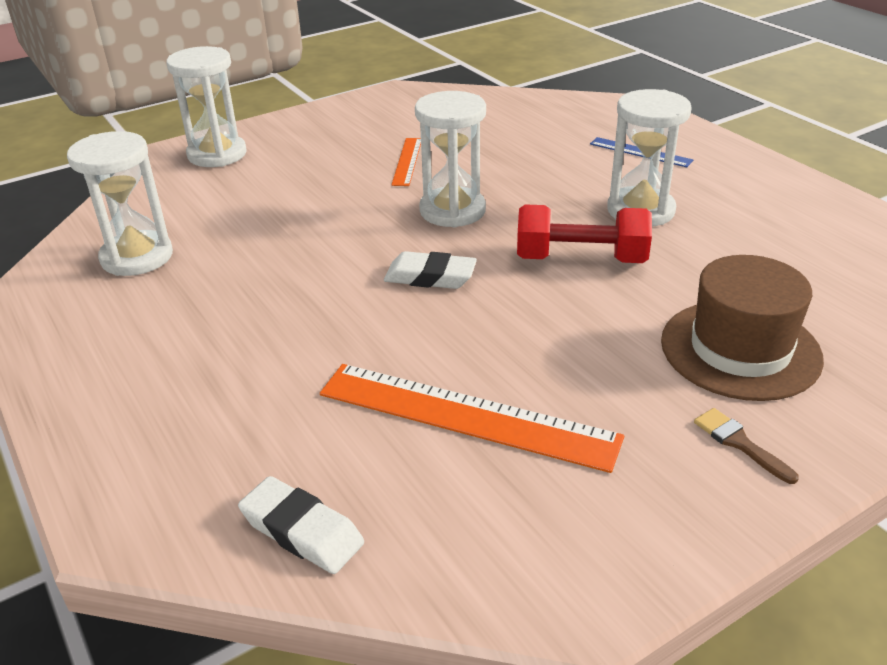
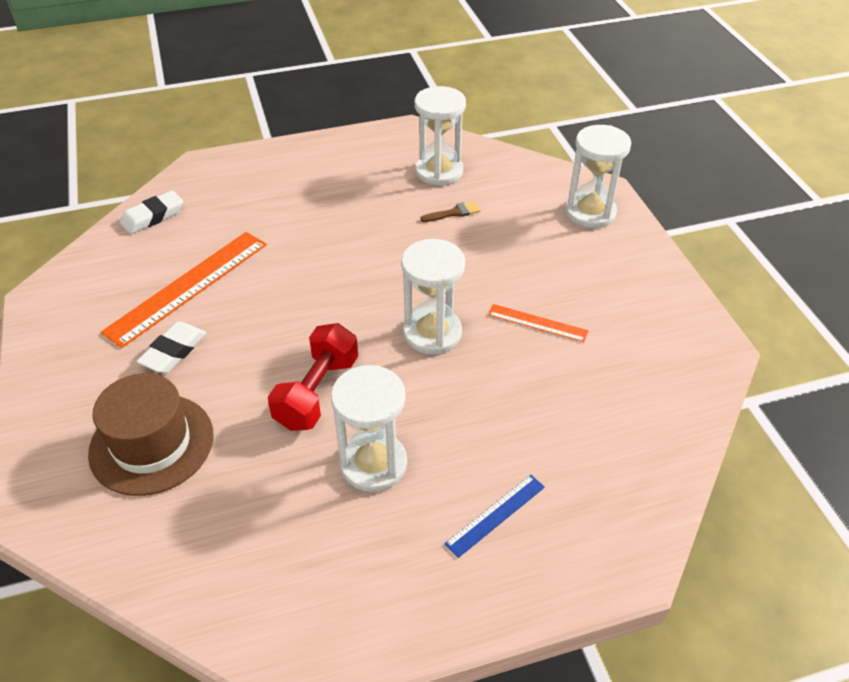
camera: 105 degrees right, 10 degrees up
(430, 277) = (340, 300): white eraser -> white eraser (173, 351)
(739, 443) = (76, 400): brown brush -> brown brush (454, 213)

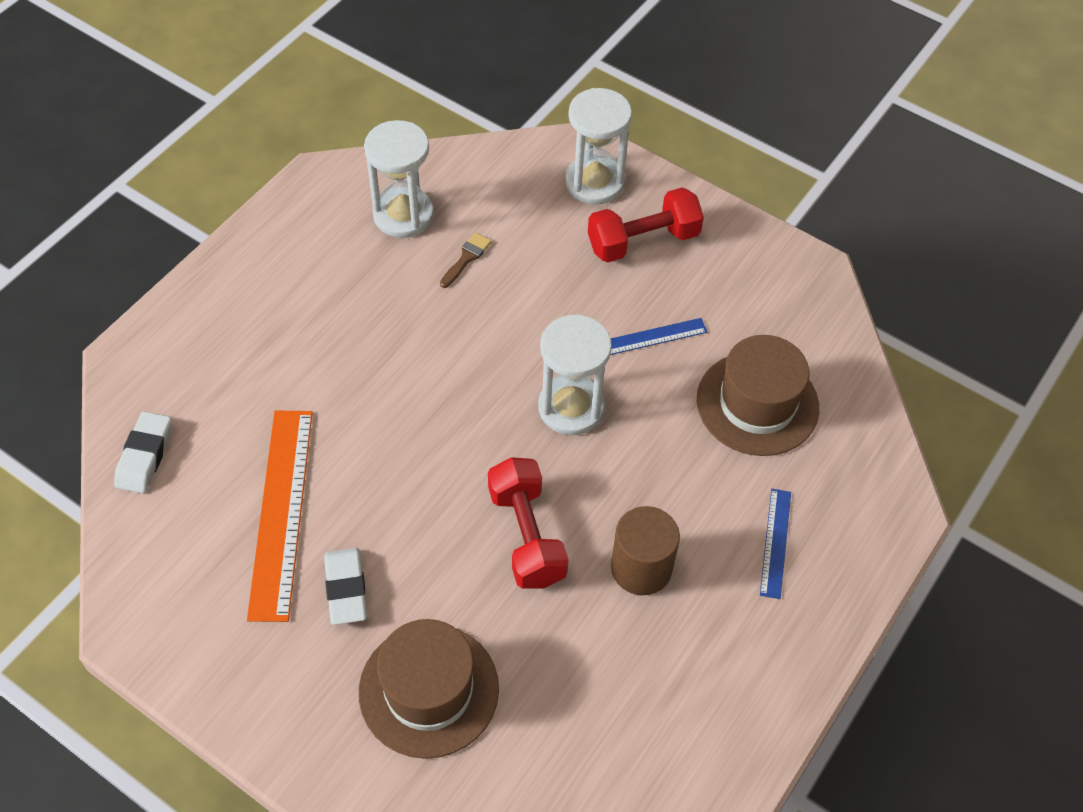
camera: 40 degrees left, 10 degrees up
(373, 464) = (641, 568): white hourglass -> brown cylinder
(537, 323) = (652, 337): orange ruler -> blue ruler
(578, 410) = (757, 403): none -> brown hat
(591, 262) = (643, 241): none -> red dumbbell

